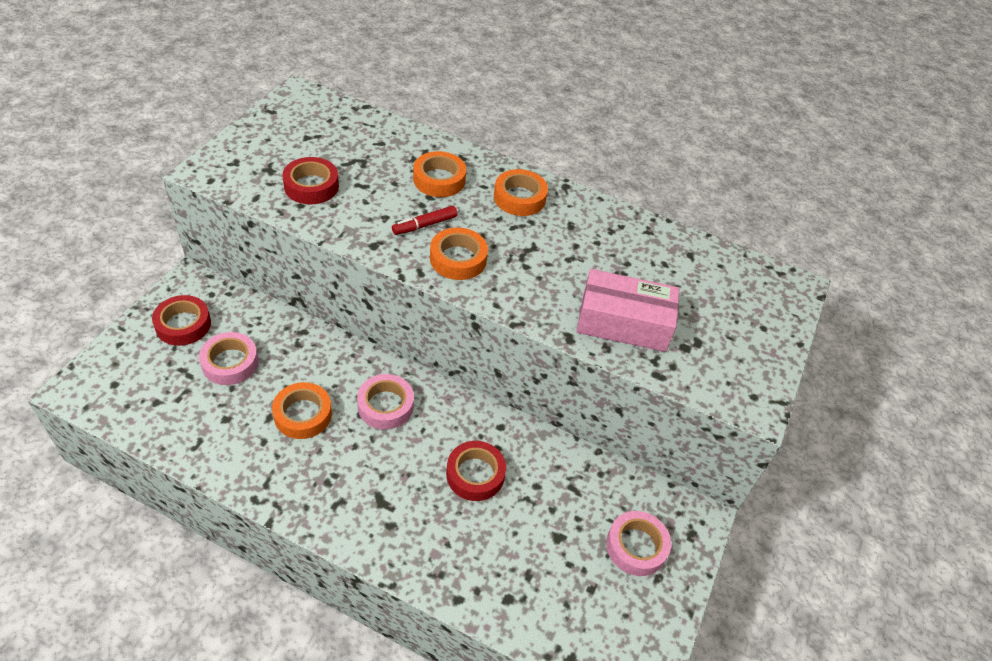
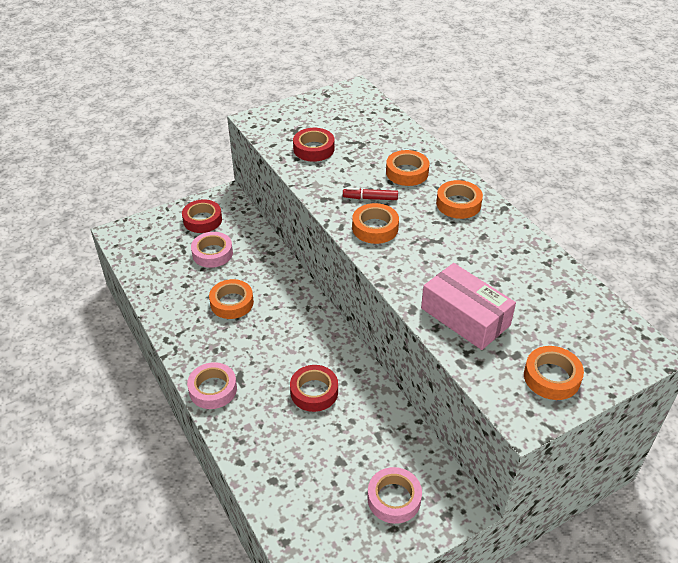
camera: 40 degrees right, 5 degrees down
(385, 405) = (288, 321): pink tape -> pink tape (213, 389)
(743, 350) = (551, 377): none -> orange tape

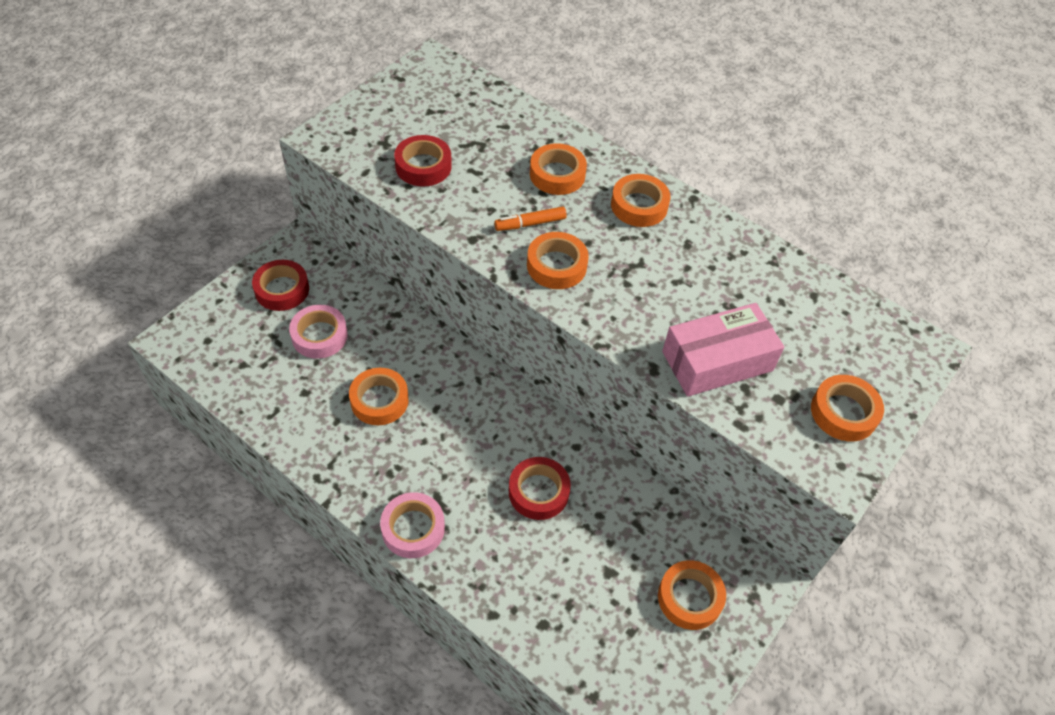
camera: 25 degrees left, 10 degrees up
(370, 198) = (530, 224): red marker -> orange marker
(394, 498) = (689, 598): pink tape -> orange tape
(465, 317) = (717, 361): pink box -> pink box turned 45 degrees counterclockwise

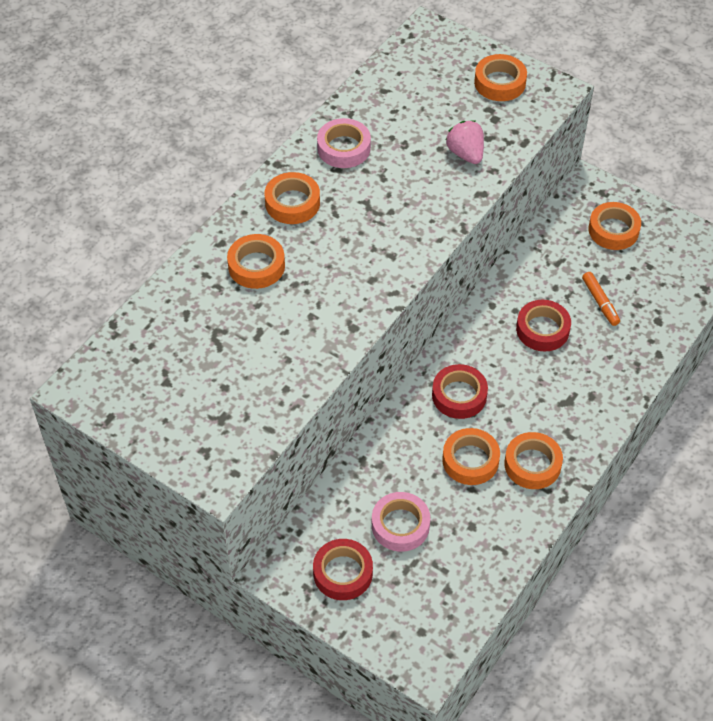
camera: 90 degrees left, 0 degrees up
(413, 528) = (597, 417): pink tape -> pink tape (344, 148)
(423, 166) = (255, 378): red tape -> red tape (459, 395)
(530, 224) = (327, 284): orange marker -> orange marker (600, 302)
(556, 265) = (378, 261): orange tape -> orange tape (532, 464)
(717, 361) = (465, 153): pink box -> pink strawberry

